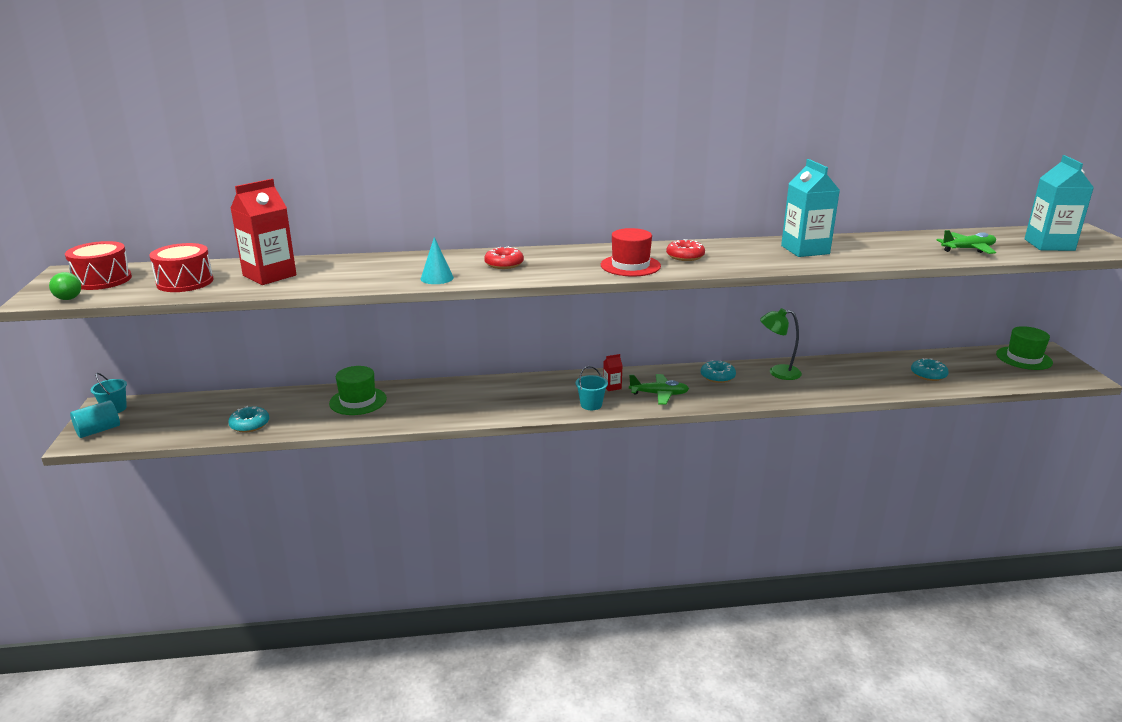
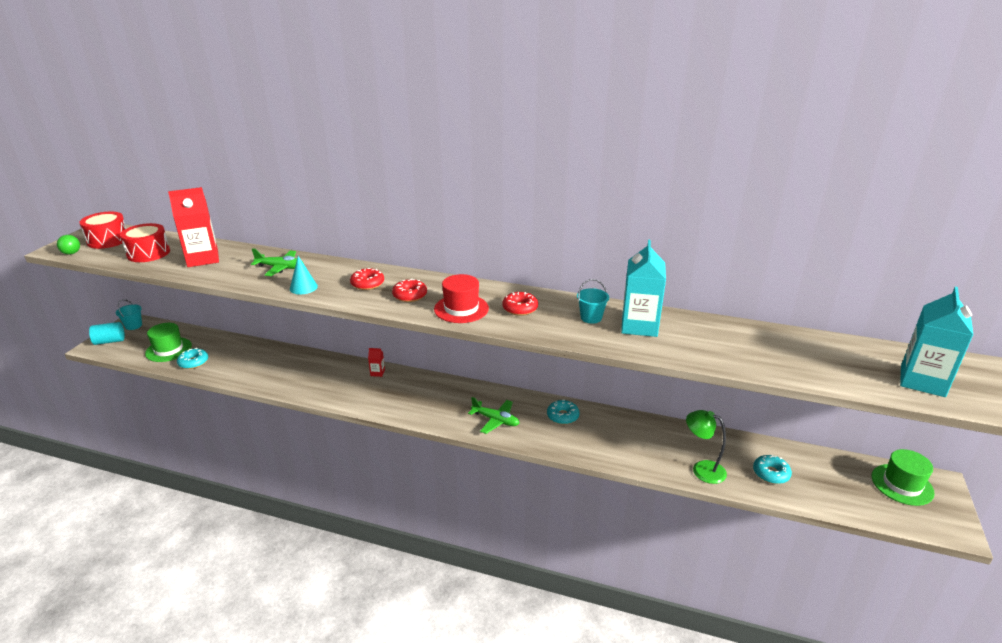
camera: 25 degrees right, 5 degrees up
(358, 401) = (276, 361): green hat -> green hat (168, 349)
(563, 265) = (410, 295): none -> red donut
(591, 405) = (432, 414): turquoise bucket -> turquoise bucket (591, 318)
(612, 387) = (465, 401): red carton -> red carton (377, 373)
(778, 372) = (621, 427): green lamp -> green lamp (702, 469)
(968, 249) = (814, 365): green plane -> green plane (280, 268)

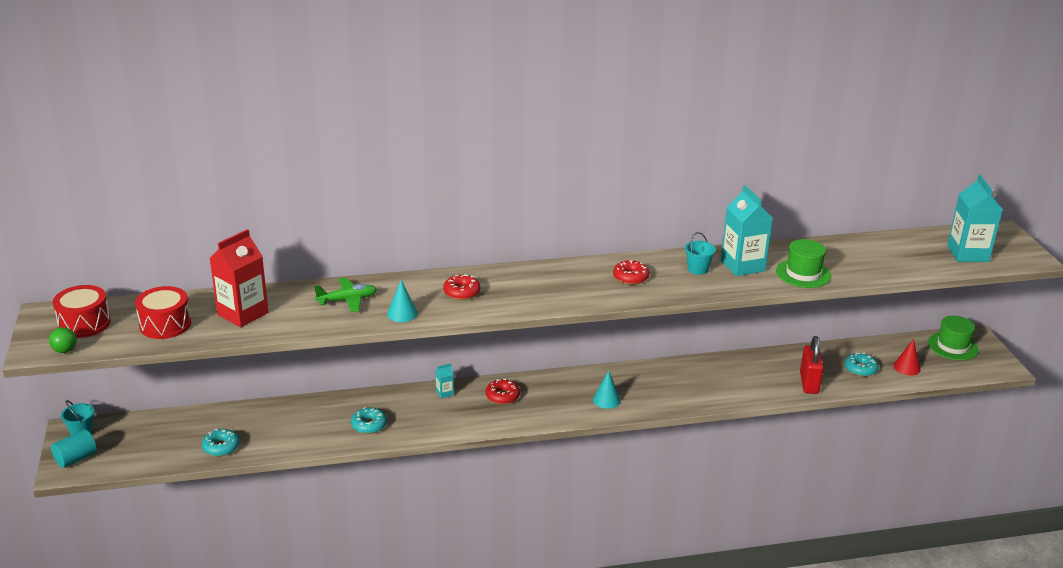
camera: 30 degrees left, 0 degrees up
(168, 349) = (169, 444): green hat -> green hat (803, 273)
(377, 373) = (444, 393): red carton -> turquoise carton
(410, 295) = (518, 292): red donut -> red donut (502, 396)
(461, 309) = (580, 292): red hat -> none
(495, 420) = (606, 400): green plane -> turquoise cone
(562, 416) = (661, 377): turquoise donut -> turquoise donut (369, 425)
(702, 469) = (809, 383): green lamp -> red padlock
(827, 489) = (906, 367): none -> red cone

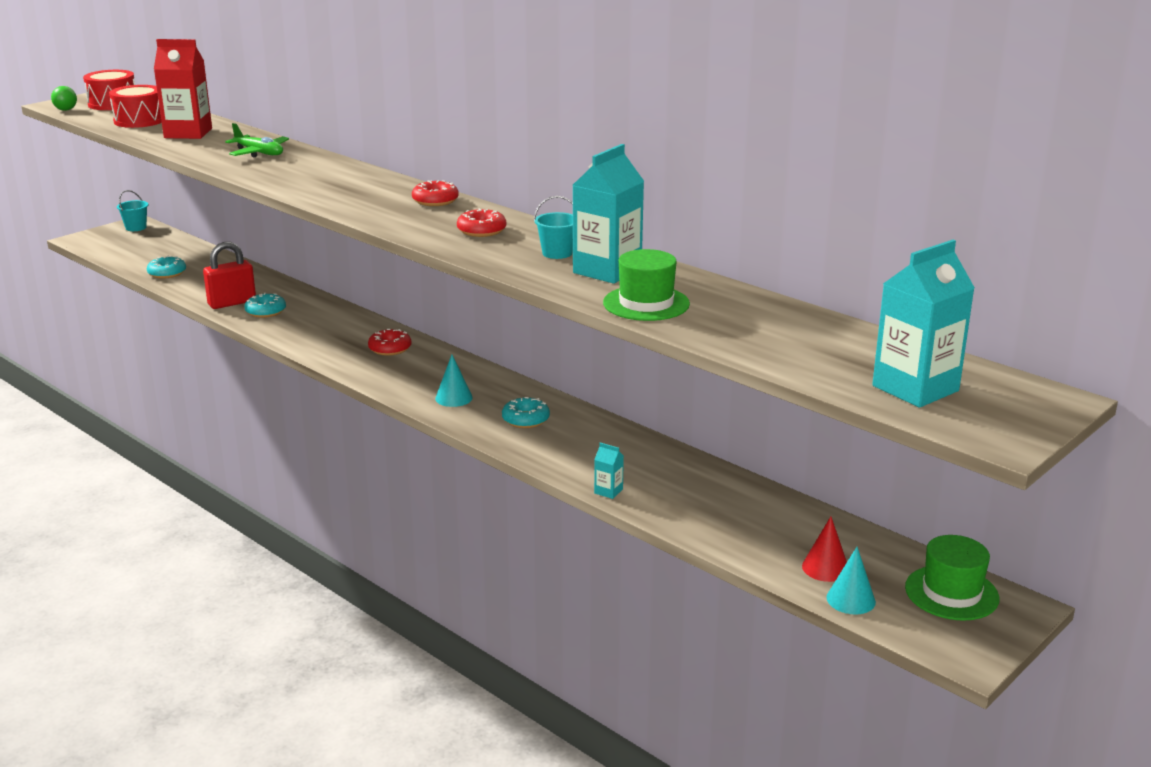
camera: 55 degrees right, 5 degrees down
(76, 458) = (100, 237): turquoise cylinder -> none
(402, 313) = (262, 173): turquoise cone -> turquoise cone (850, 599)
(444, 393) = (360, 323): turquoise carton -> turquoise carton (608, 491)
(461, 292) = (335, 181): red donut -> red donut (435, 201)
(809, 383) = (668, 505): red padlock -> red padlock (232, 303)
(860, 369) = (762, 533): turquoise donut -> turquoise donut (525, 419)

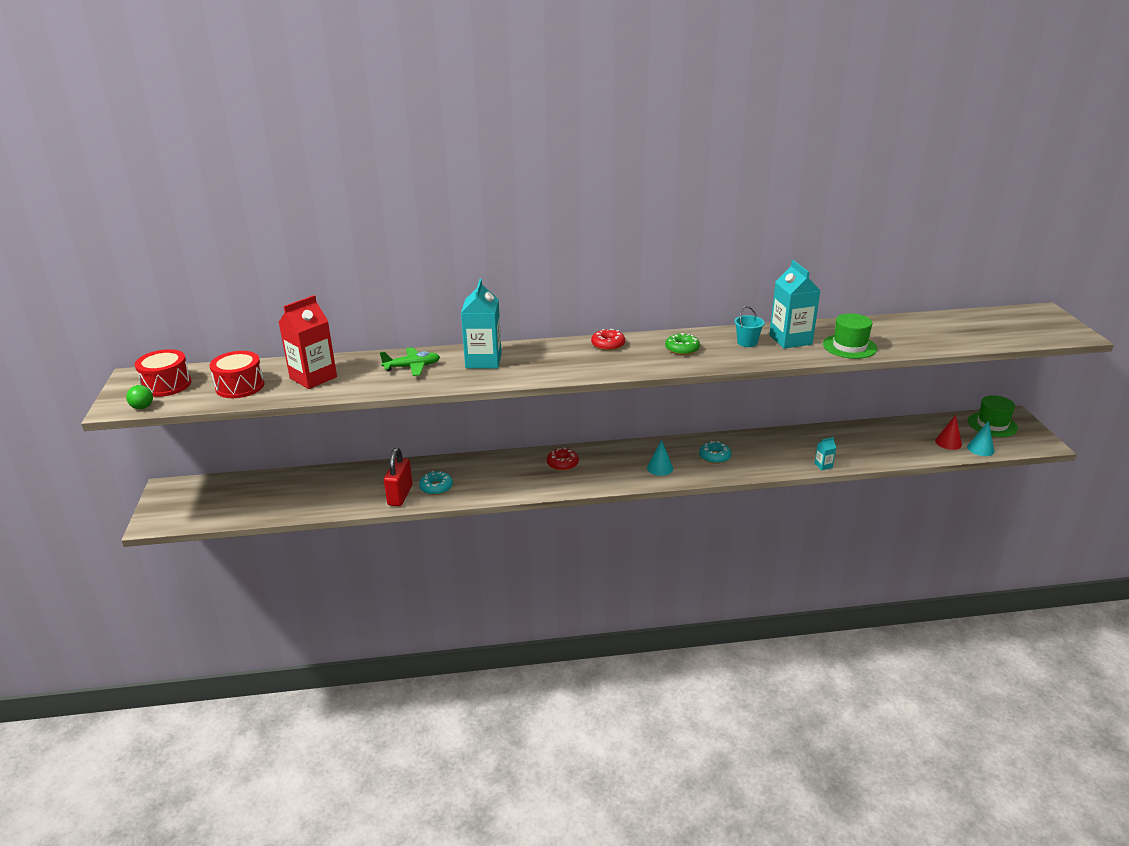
camera: 50 degrees left, 5 degrees up
(136, 227) = (175, 490): turquoise bucket -> none
(167, 273) = (298, 505): turquoise donut -> none
(481, 230) = (682, 349): red donut -> green donut
(915, 388) = (1011, 330): turquoise carton -> turquoise carton (483, 361)

